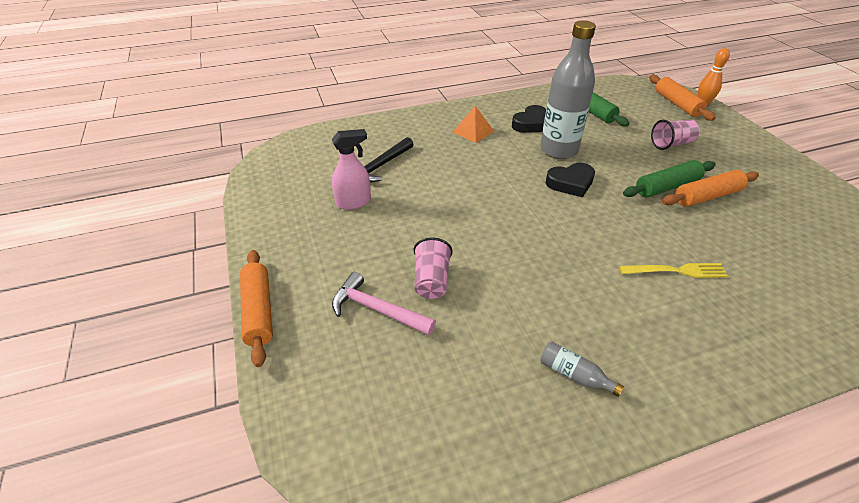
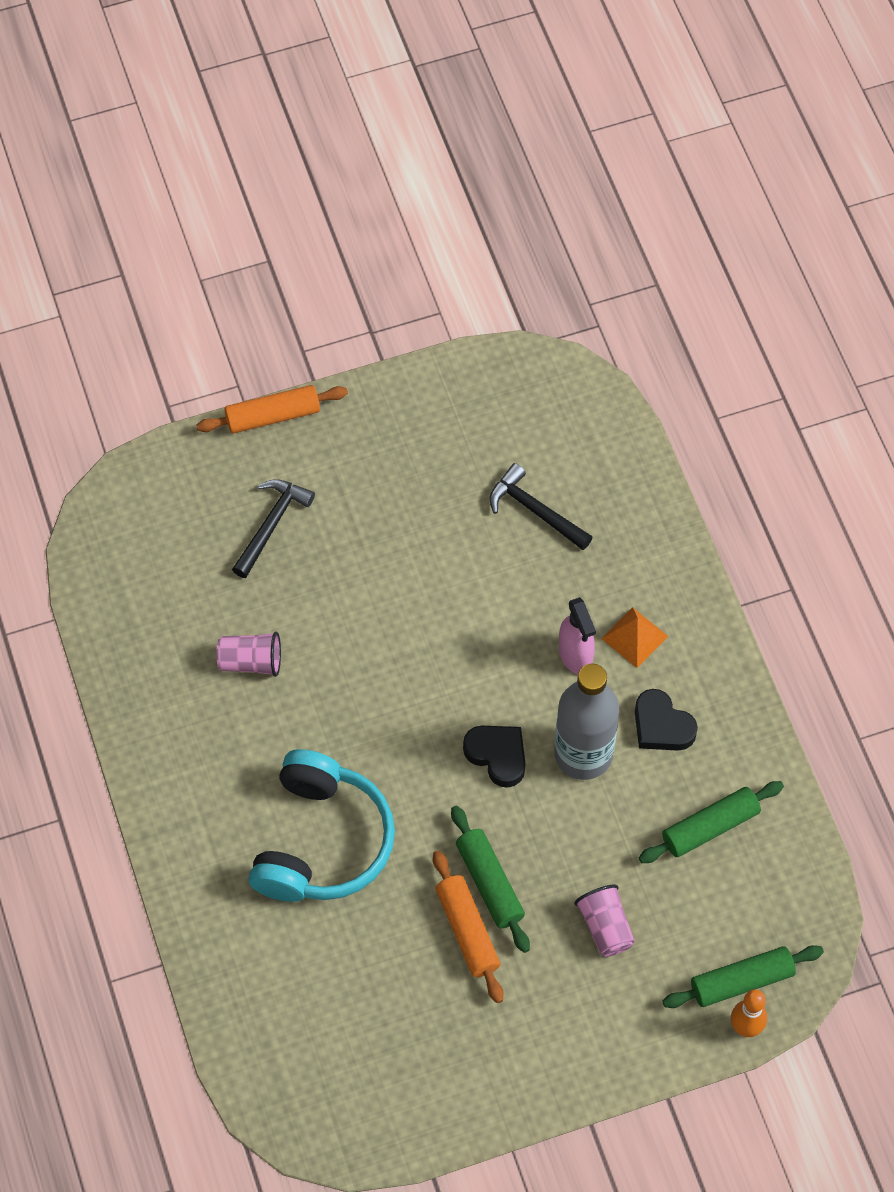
camera: 90 degrees right, 20 degrees up
(353, 202) = (453, 485): pink spray bottle -> pink spray bottle (575, 655)
(377, 310) = (271, 525): pink hammer -> black hammer
(431, 280) = (312, 576): pink cup -> pink cup (251, 662)
(570, 183) = (497, 756): black heart -> black heart turned 150 degrees clockwise
(574, 375) = (184, 701): grey bottle -> none
(677, 104) = (741, 981): orange rolling pin -> green rolling pin
(677, 271) = (322, 842): yellow fork -> turquoise headphones

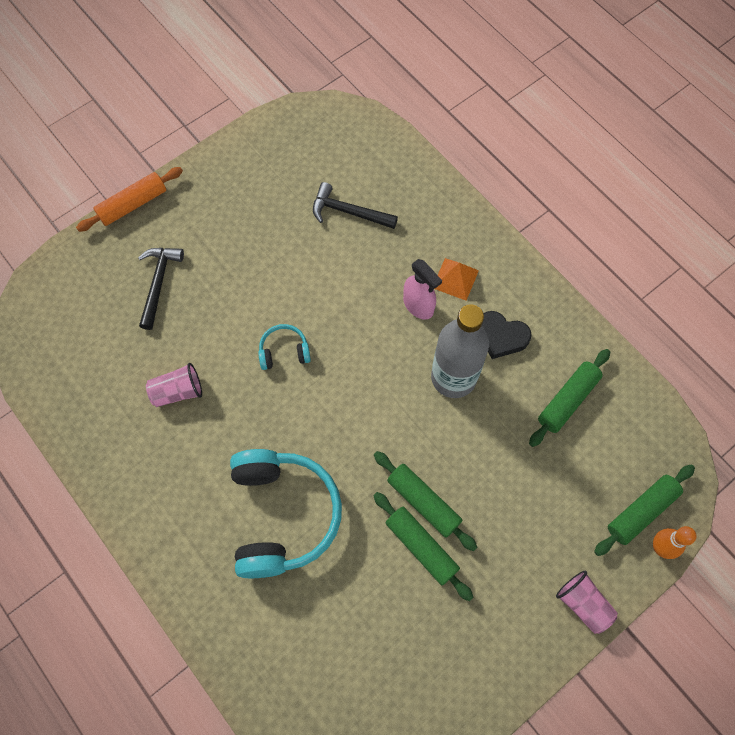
camera: 20 degrees left, 5 degrees up
(392, 656) = (284, 351): none -> turquoise headphones
(467, 931) = (421, 547): orange rolling pin -> green rolling pin
(497, 756) = (391, 400): black heart -> none
(605, 927) = (523, 506): pink cup -> pink cup (583, 604)

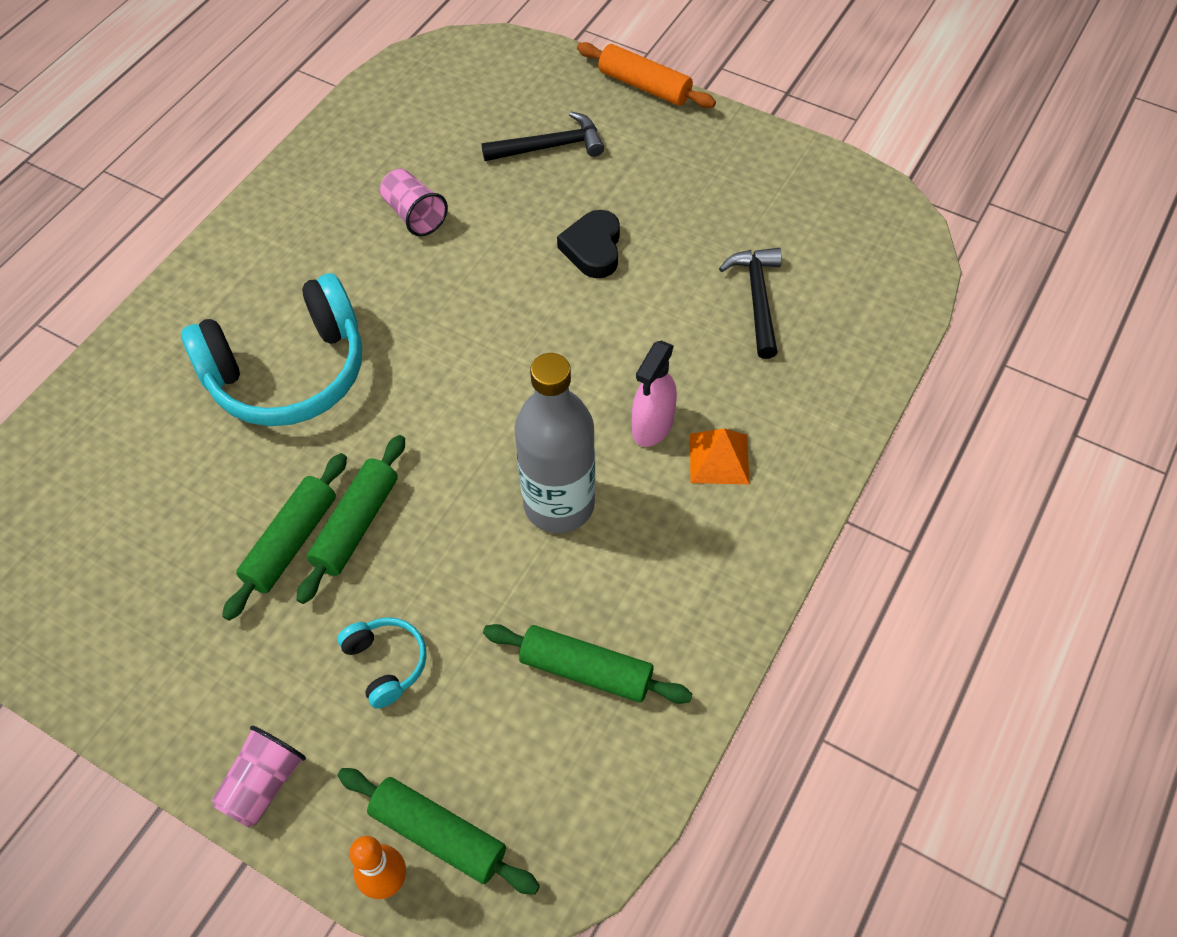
camera: 70 degrees right, 10 degrees down
(284, 351) = (513, 299): turquoise headphones -> turquoise headphones (386, 663)
(501, 337) = (652, 547): black heart -> black heart (593, 249)

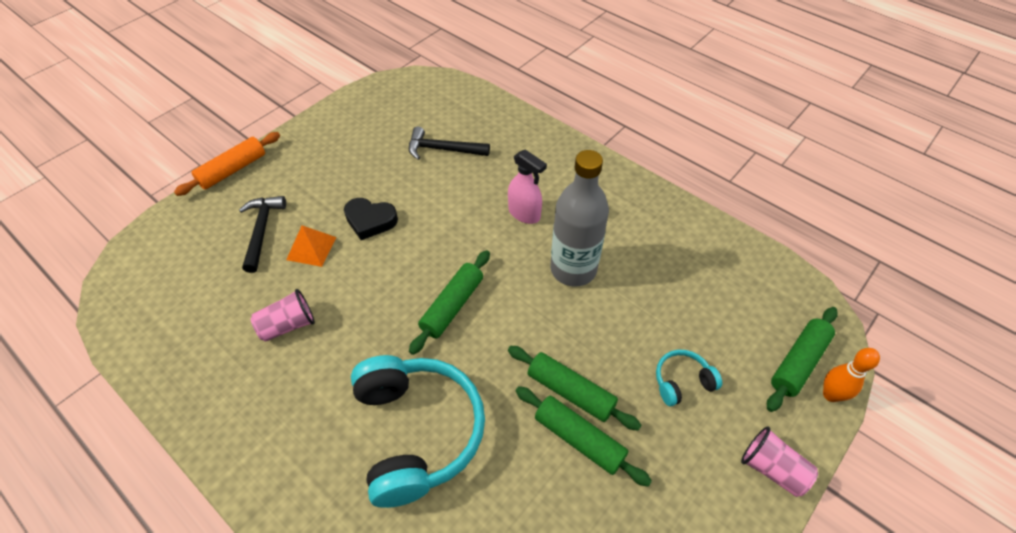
camera: 80 degrees left, 5 degrees down
(586, 671) = (690, 272): green rolling pin -> green rolling pin (452, 306)
(719, 458) = (554, 187): orange pyramid -> orange pyramid (311, 248)

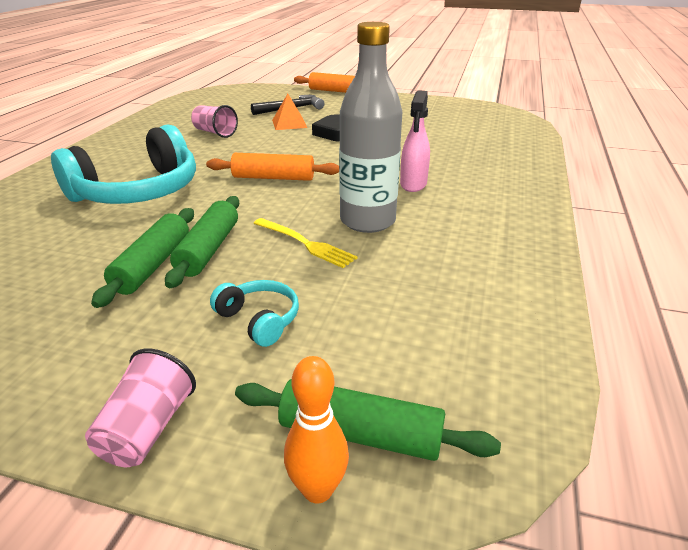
camera: 65 degrees right, 20 degrees down
(443, 149) = (445, 139): black hammer -> none
(452, 306) = (273, 178): green rolling pin -> orange rolling pin
(591, 321) = (306, 244): none -> yellow fork

